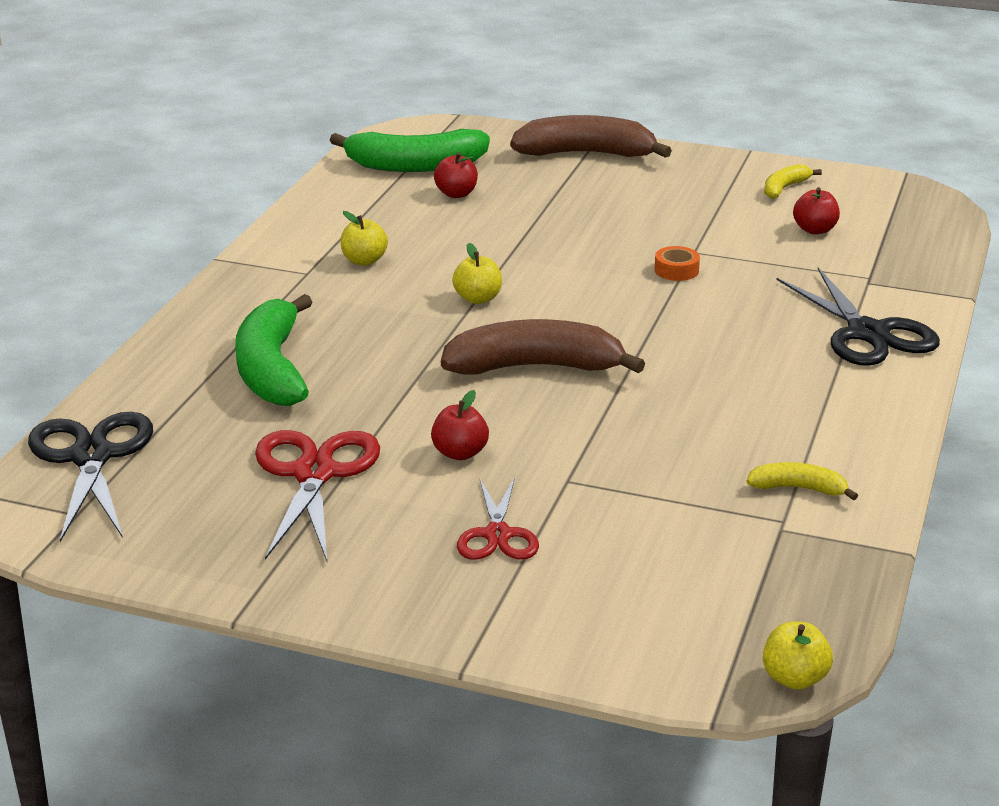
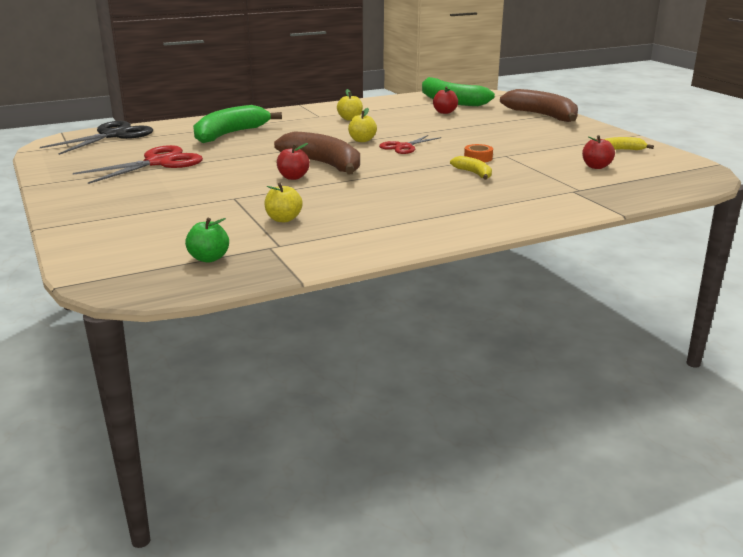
camera: 45 degrees right, 5 degrees down
(460, 453) = (221, 176): red apple -> red apple (293, 177)
(497, 535) = (161, 201): red scissors -> red scissors (403, 147)
(762, 581) = (209, 258): none -> green apple
(794, 678) = (122, 292): yellow apple -> yellow apple (283, 219)
(798, 488) = (318, 239): yellow banana -> yellow banana (474, 173)
(867, 333) = (517, 206): black scissors -> none

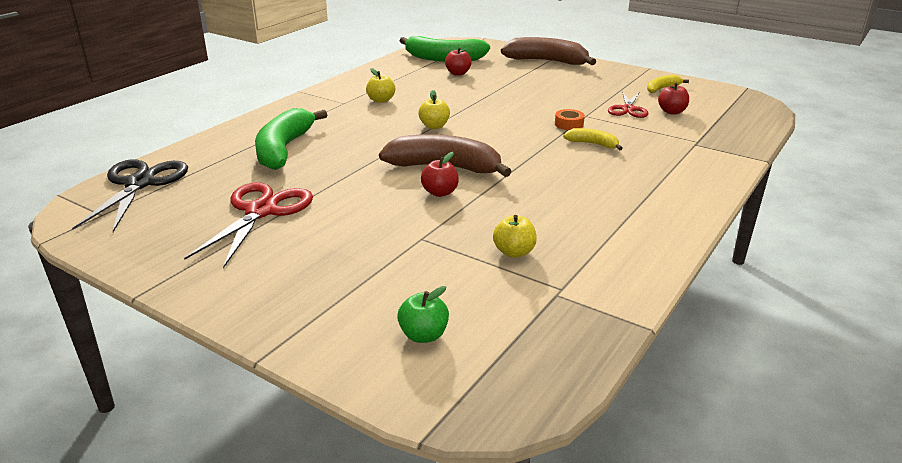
camera: 30 degrees left, 5 degrees up
(209, 258) = (522, 332): green apple -> green apple (423, 335)
(403, 147) = (485, 126): red scissors -> red scissors (628, 109)

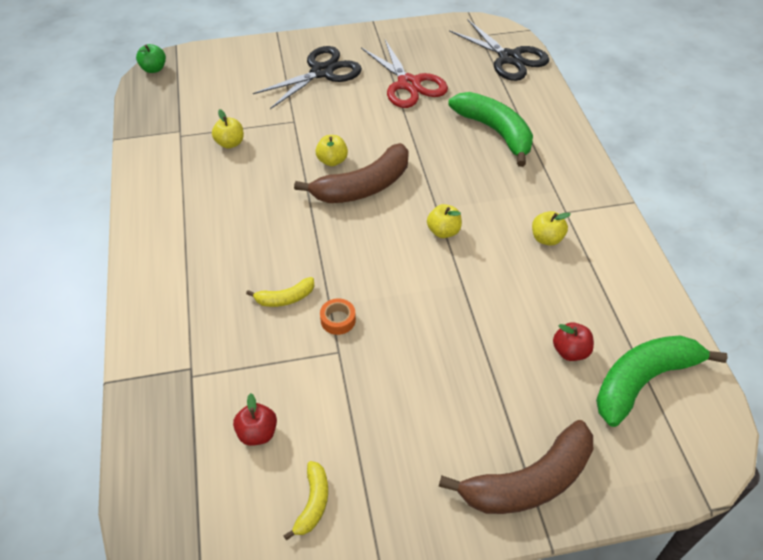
camera: 135 degrees right, 20 degrees up
(309, 269) = (322, 72): none -> black scissors
(423, 335) = (222, 76): green apple -> green apple (154, 69)
(440, 192) = (332, 161): red apple -> yellow apple
(628, 109) = (309, 402): red scissors -> none

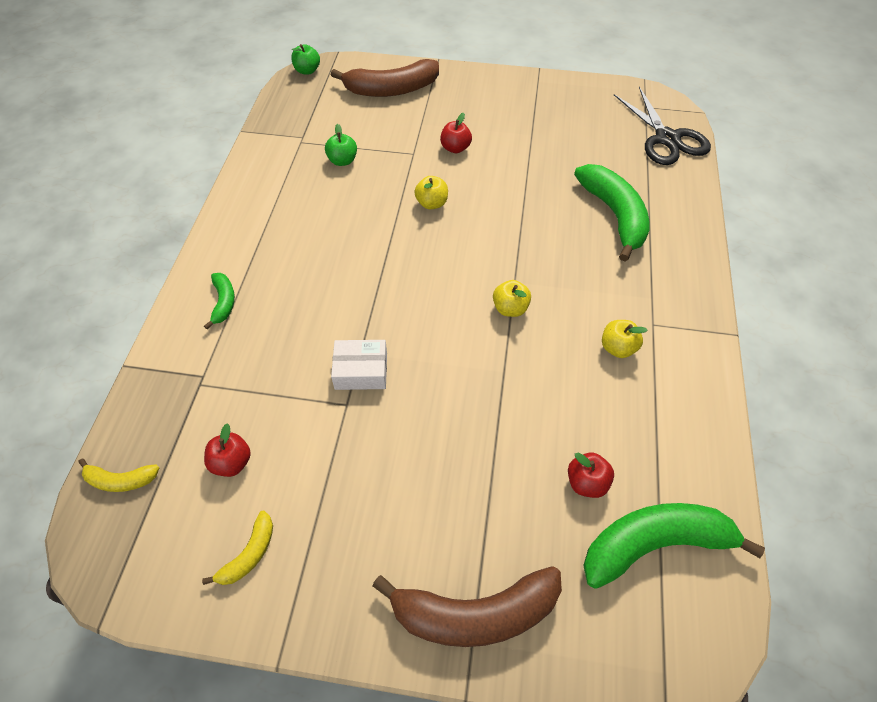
camera: 20 degrees right, 5 degrees up
(178, 298) = (223, 302): none -> green banana
(230, 143) = (342, 161): yellow apple -> green apple
(285, 298) = (321, 333): yellow banana -> yellow banana (120, 480)
(322, 72) = (464, 109): black scissors -> none
(330, 108) = (455, 148): none -> red apple
(338, 320) = (361, 371): orange tape -> white box
(363, 187) = (450, 238): brown banana -> brown banana (391, 89)
(408, 84) = (546, 142): red scissors -> none

